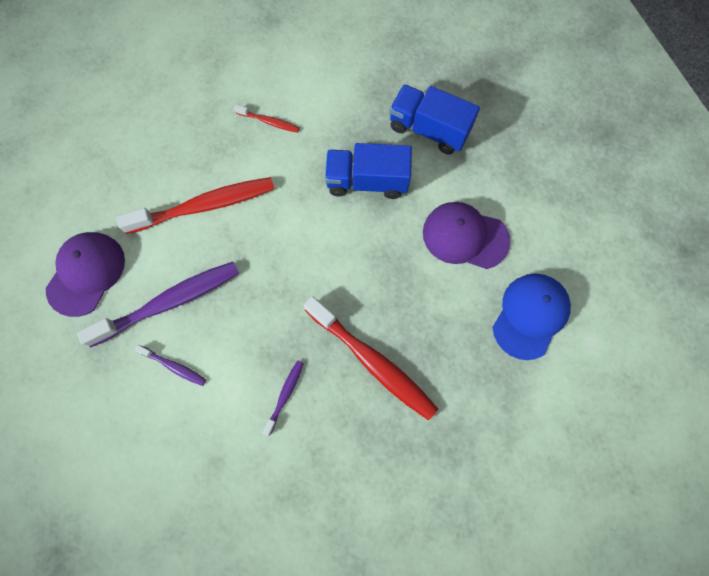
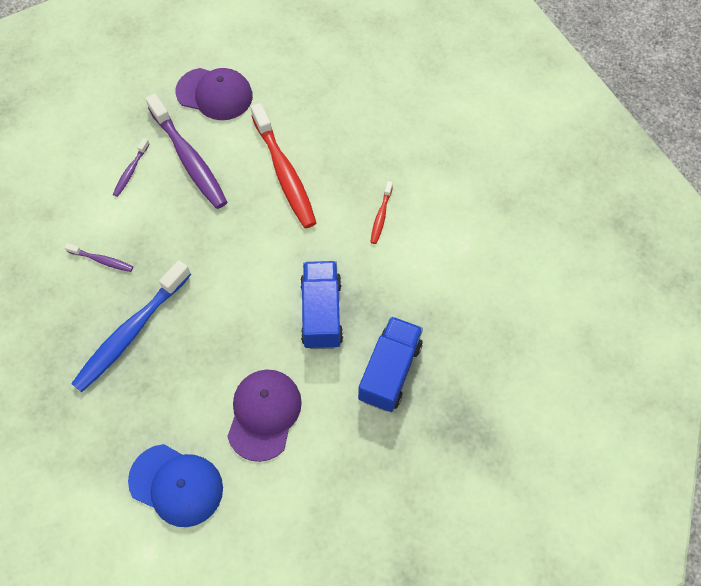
camera: 85 degrees right, 10 degrees down
(373, 362) = (130, 332): red toothbrush -> blue toothbrush

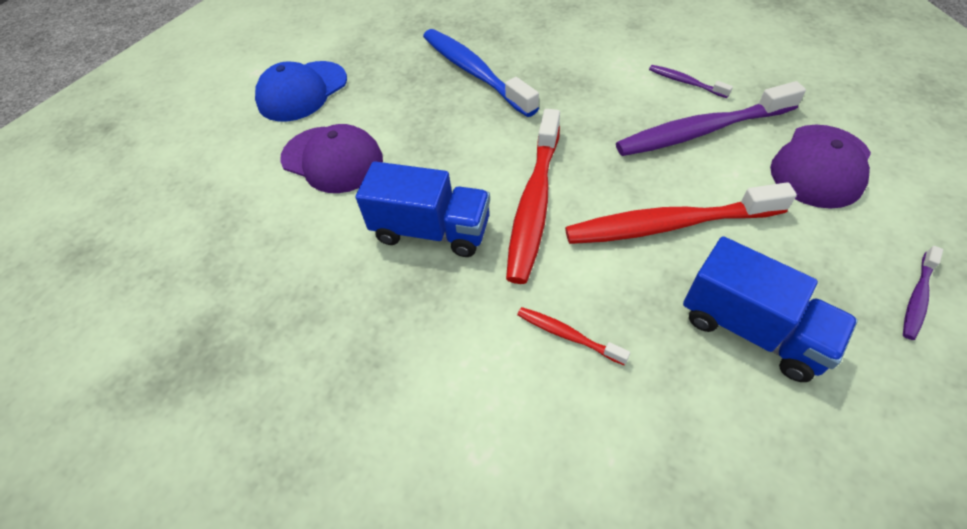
camera: 110 degrees right, 10 degrees down
(102, 260) = (566, 57): purple toothbrush -> purple toothbrush (917, 298)
(282, 253) = (534, 203): none -> red toothbrush
(389, 371) = (316, 289): blue truck -> blue truck (751, 329)

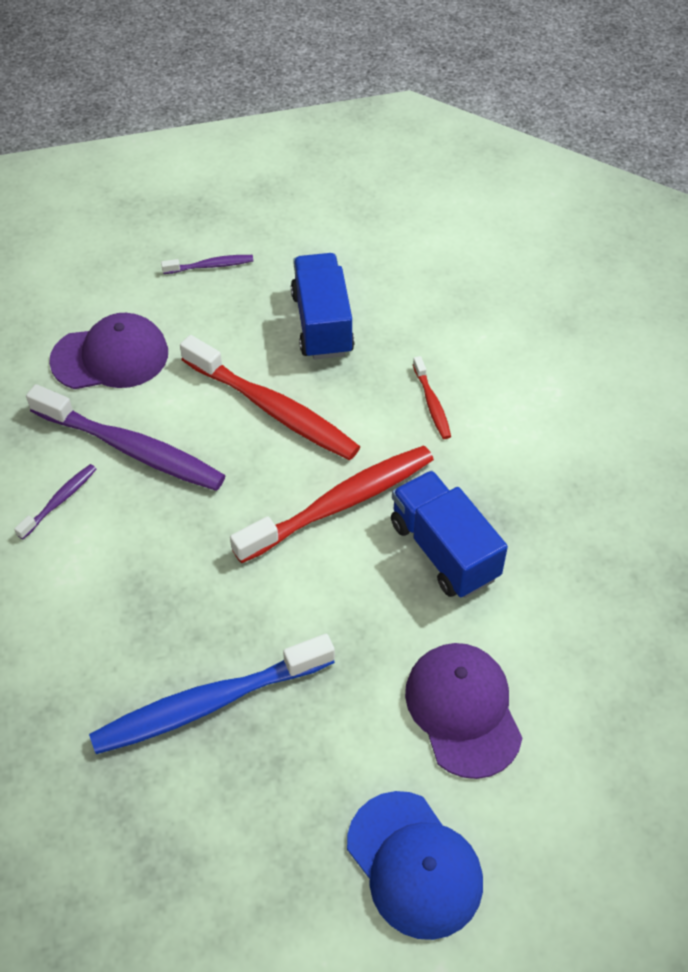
camera: 140 degrees left, 0 degrees up
(302, 91) = (414, 864): blue cap -> blue cap turned 60 degrees clockwise
(474, 72) = (207, 703): blue toothbrush -> blue toothbrush turned 60 degrees clockwise
(685, 82) = (60, 501): purple toothbrush -> purple toothbrush turned 135 degrees counterclockwise

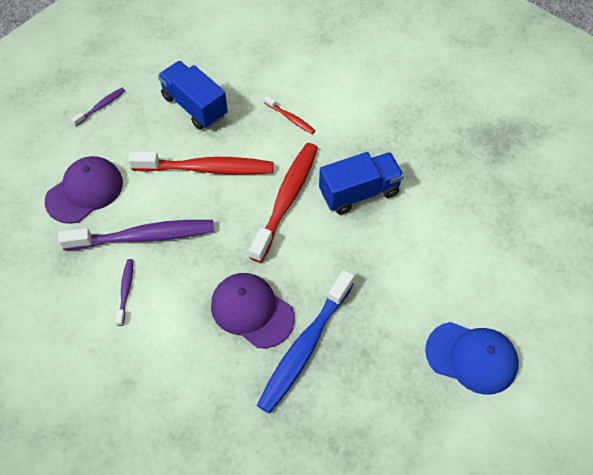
camera: 35 degrees left, 5 degrees up
(443, 550) = (359, 192): blue truck -> blue truck turned 135 degrees clockwise
(463, 710) = (433, 267): purple cap -> purple cap (252, 311)

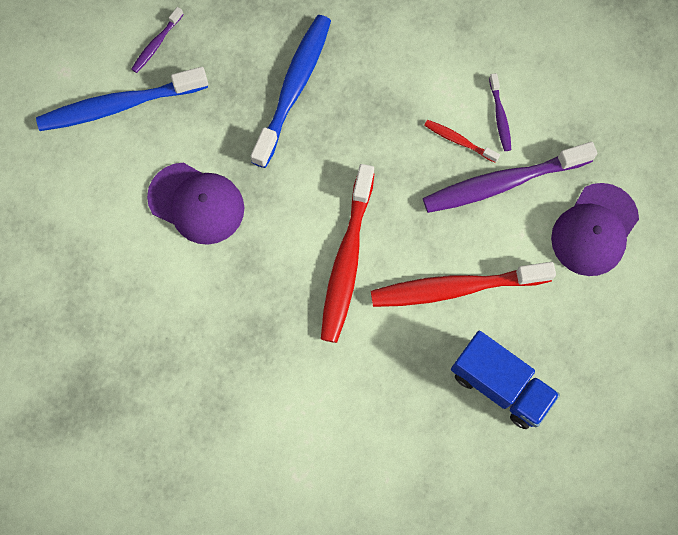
camera: 170 degrees right, 15 degrees up
(101, 106) = (625, 362): purple toothbrush -> purple toothbrush (156, 44)
(252, 311) = (357, 117): purple cap -> purple cap (196, 203)
(290, 118) = (365, 387): red toothbrush -> red toothbrush (458, 141)
(359, 192) = (259, 286): blue truck -> none
(471, 357) = (119, 105): blue cap -> blue toothbrush

